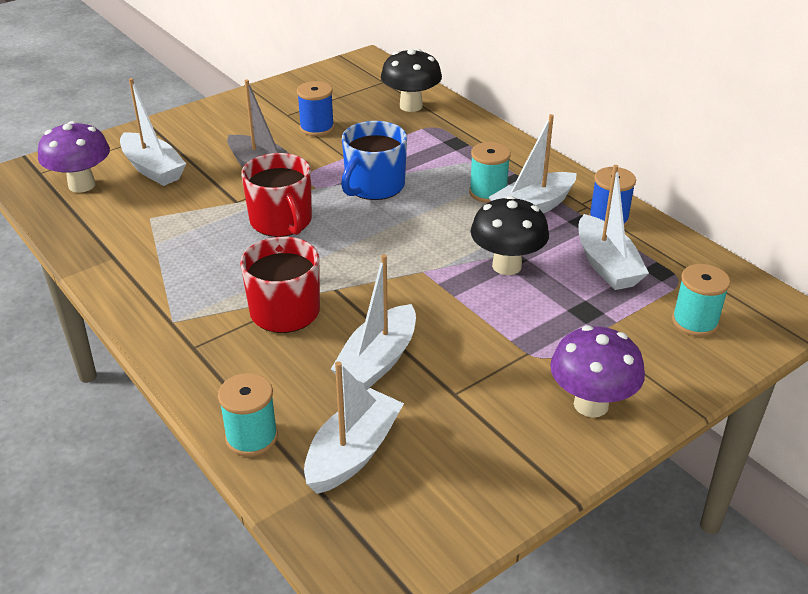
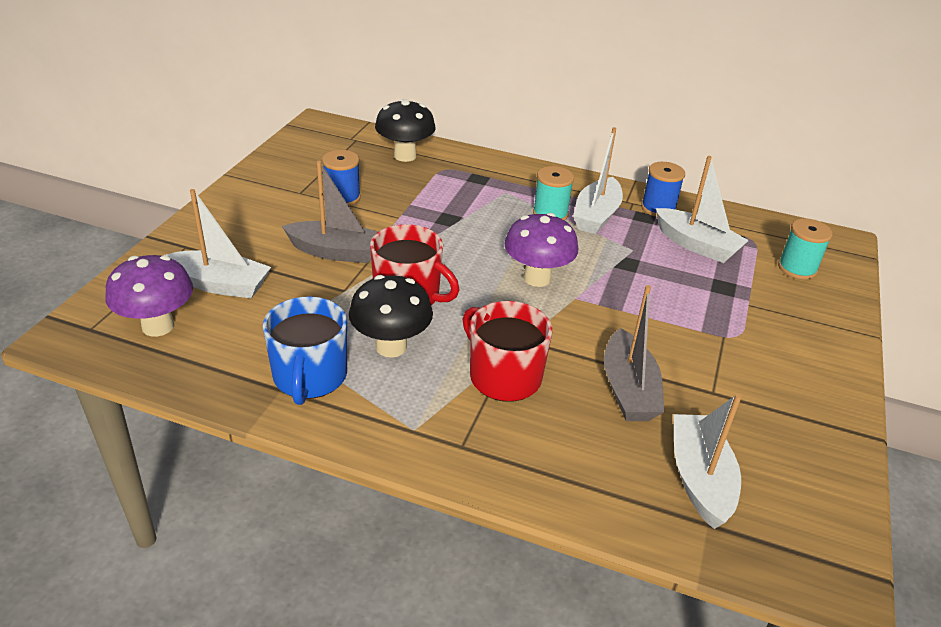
camera: 35 degrees left, 0 degrees up
(251, 437) = (608, 506): turquoise spool -> none
(374, 186) = (453, 236): blue mug -> blue mug (309, 376)
(378, 360) = (628, 389): white boat -> grey boat
(506, 266) = (631, 270): black mushroom -> black mushroom (391, 347)
(591, 404) = (807, 359): purple mushroom -> purple mushroom (537, 278)

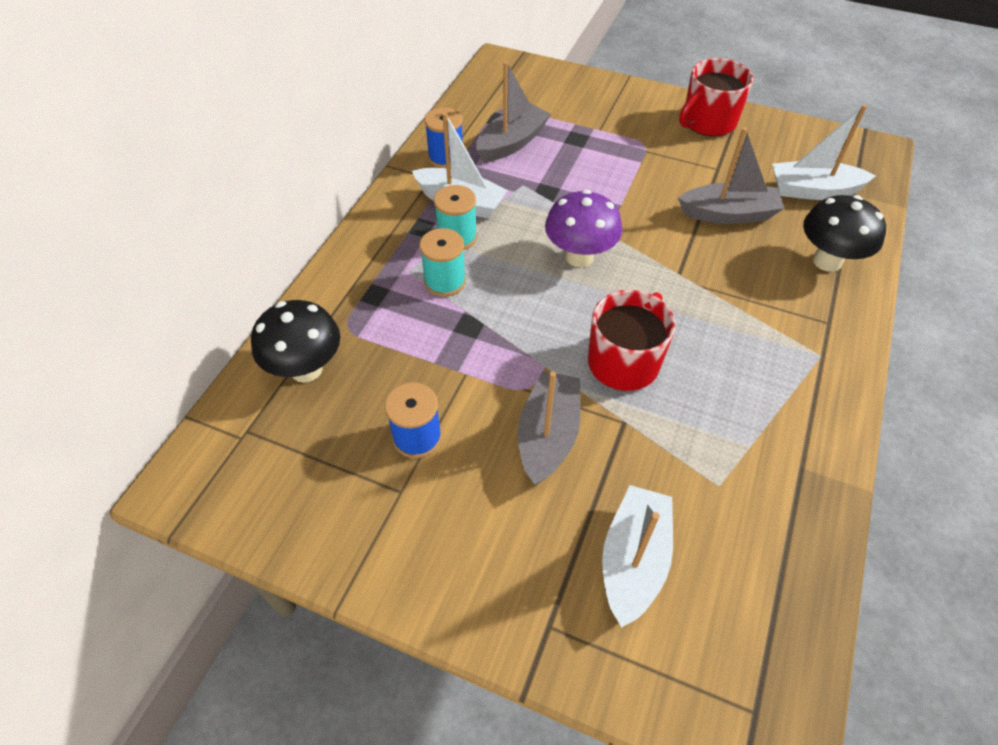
camera: 85 degrees left, 15 degrees up
(158, 326) = (731, 621): purple mushroom -> none
(309, 376) = (776, 443): blue mug -> none
(391, 347) = (713, 375): black mushroom -> black mushroom (827, 261)
(503, 376) = (733, 290): red mug -> red mug (708, 122)
(696, 245) = (512, 143): white boat -> grey boat
(797, 268) = (544, 93): turquoise spool -> turquoise spool (445, 281)

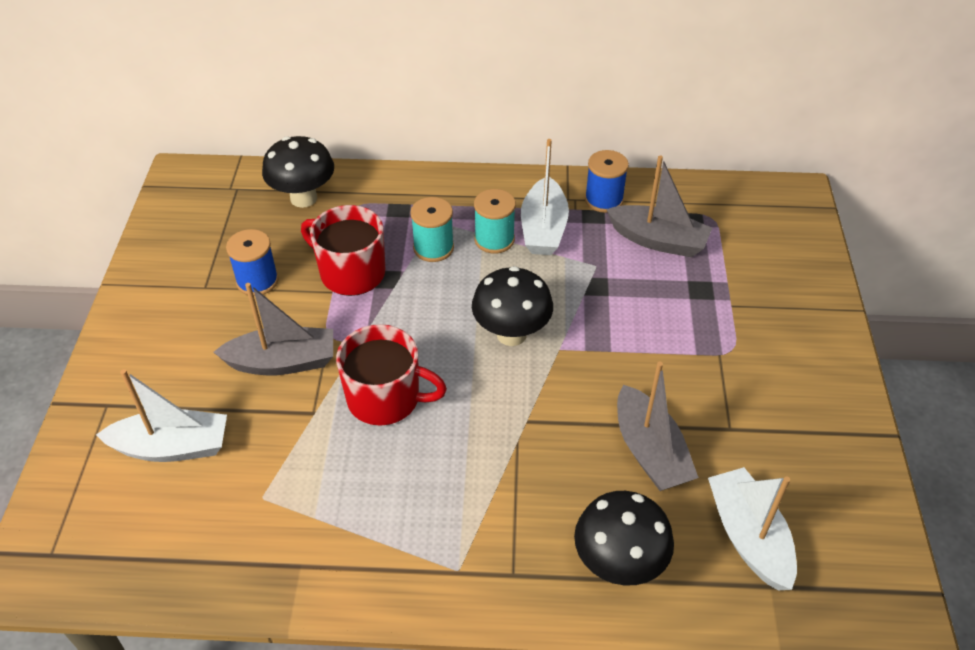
camera: 70 degrees right, 5 degrees down
(579, 257) = (511, 334): purple mushroom -> black mushroom
(708, 122) = (819, 404): red mug -> red mug (351, 272)

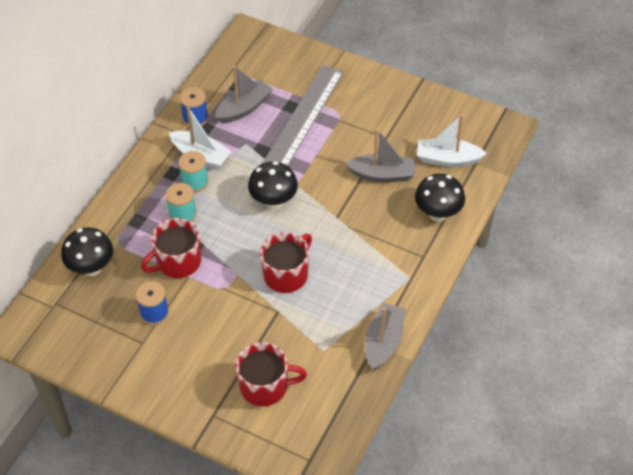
camera: 65 degrees left, 5 degrees up
(172, 447) = (265, 386): white boat -> red mug
(282, 362) = (231, 316): grey boat -> grey boat (383, 342)
(690, 311) = (303, 118): none -> grey ruler

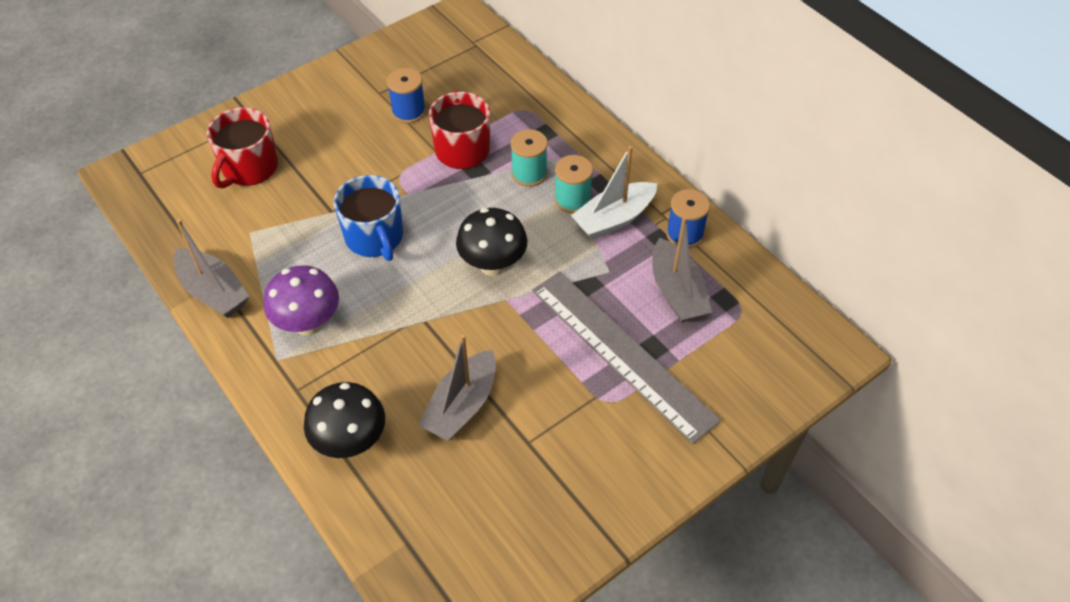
camera: 115 degrees right, 0 degrees up
(91, 268) = (503, 80): black mushroom -> none
(286, 274) = (374, 237): red mug -> blue mug
(375, 275) = (308, 324): none -> purple mushroom
(447, 159) = (438, 506): white boat -> none

